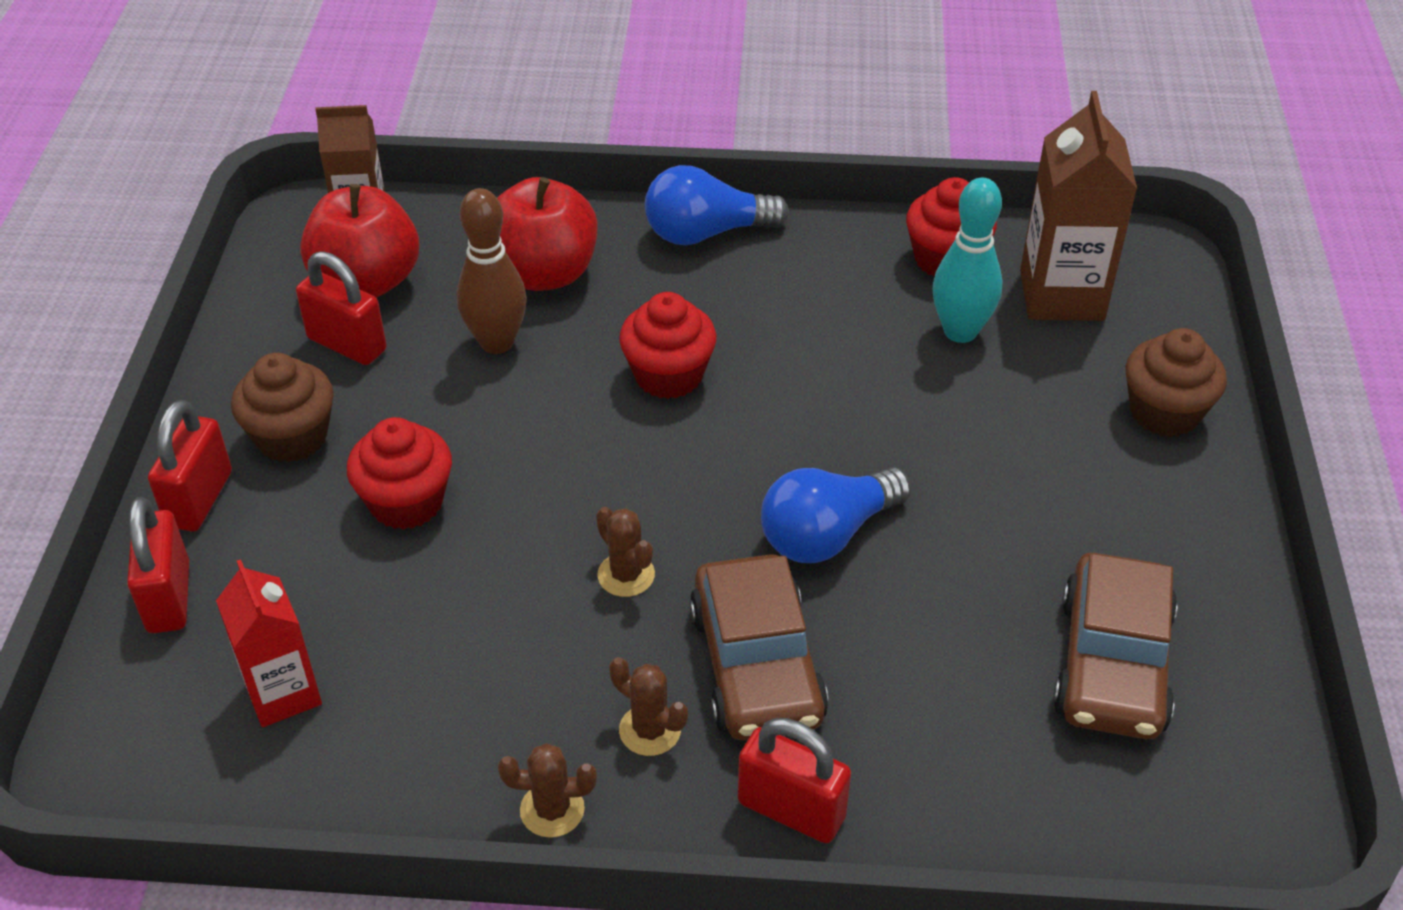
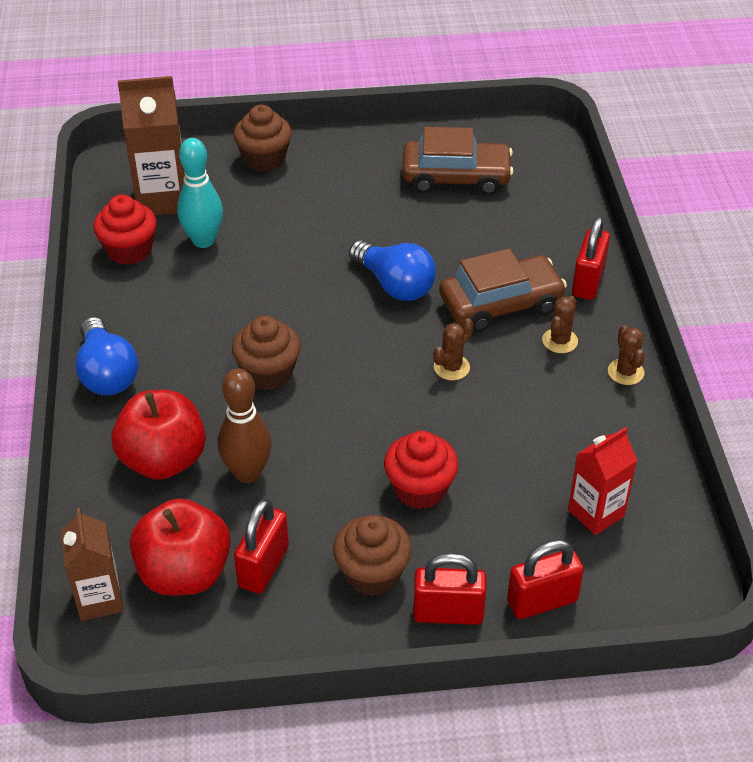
camera: 100 degrees left, 0 degrees up
(668, 375) = (268, 373): red cupcake -> brown cupcake

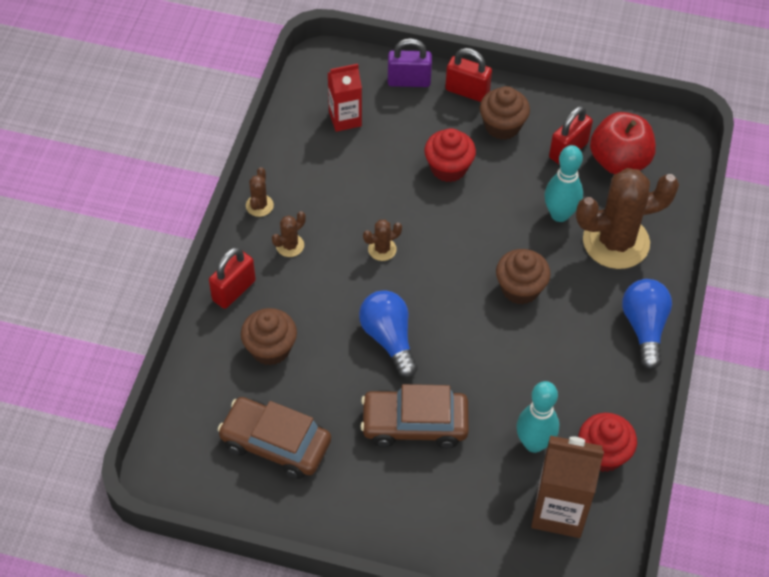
camera: 160 degrees left, 10 degrees up
(99, 599) = (675, 162): brown carton -> none
(163, 460) = (616, 242): red apple -> brown cactus
(247, 473) = (560, 214): brown bowling pin -> turquoise bowling pin
(264, 159) = (445, 534): brown cupcake -> brown cupcake (270, 348)
(501, 304) = (314, 292): brown car -> brown car (414, 424)
(542, 601) = (409, 81): red padlock -> purple padlock

